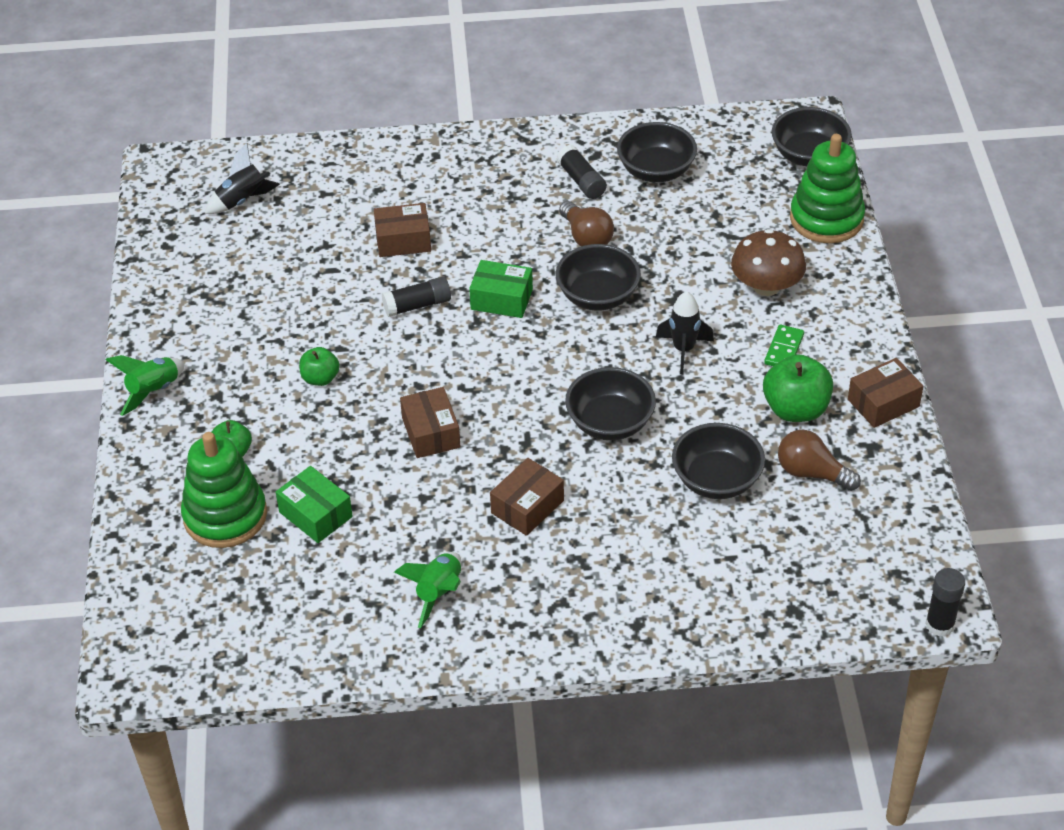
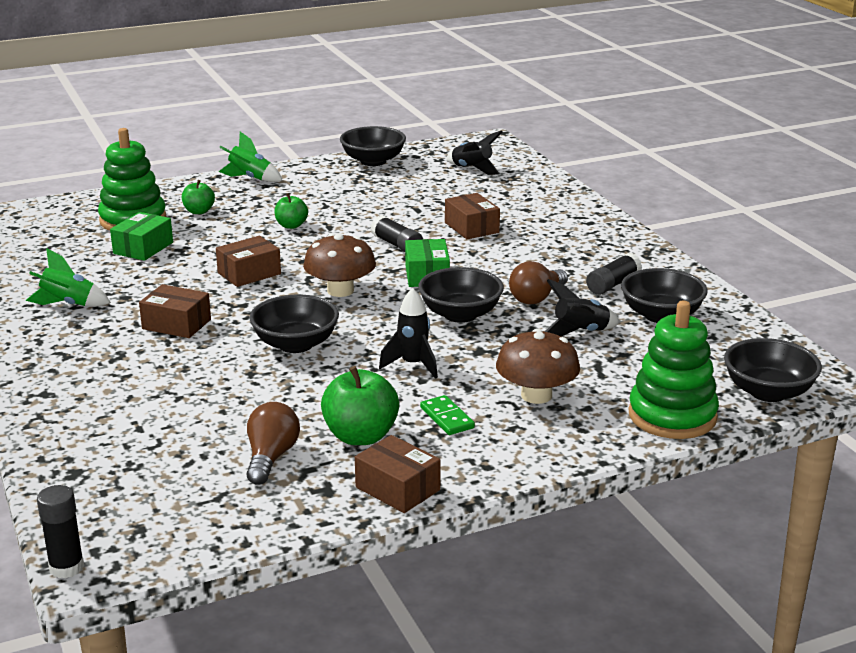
camera: 70 degrees right, 20 degrees down
(507, 369) = (340, 291): none -> brown mushroom
(666, 229) = (580, 332): none -> black rocket
(716, 480) = (241, 406): black bowl -> black bowl (373, 161)
(784, 349) = (447, 418): green domino -> green domino turned 60 degrees clockwise

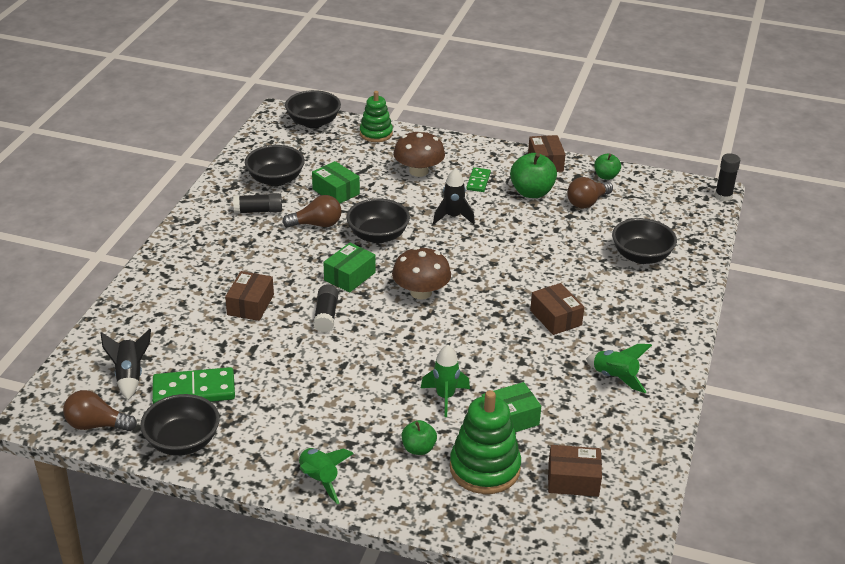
camera: 140 degrees left, 10 degrees up
(215, 240) = (445, 397): none -> green rocket
(249, 273) = (460, 342): brown box -> brown box (573, 480)
(291, 225) = (369, 382): green apple -> green apple (606, 176)
(295, 344) = (499, 263): black bowl -> black bowl (641, 256)
(414, 179) = (194, 390): none -> green domino
(443, 148) = (97, 425): none -> brown light bulb
(580, 332) = (336, 191): black rocket -> green box
(672, 416) = (376, 134): green stacking toy -> green stacking toy, size x0.66

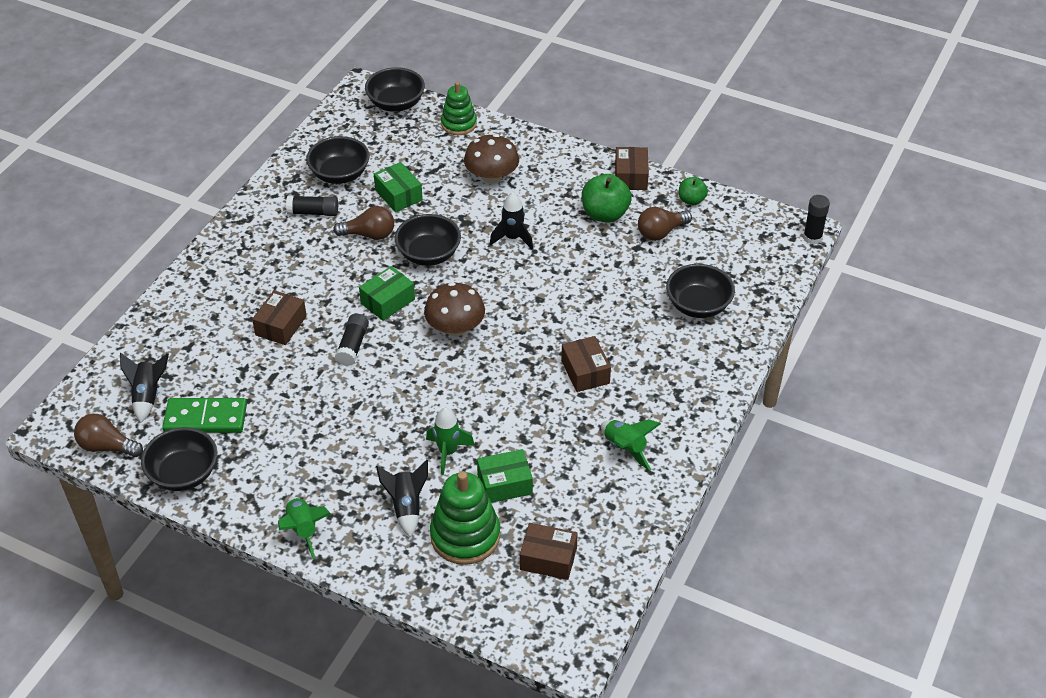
camera: 10 degrees right, 10 degrees up
(418, 448) = (406, 507): green apple -> black rocket
(478, 181) = (552, 195): green domino -> none

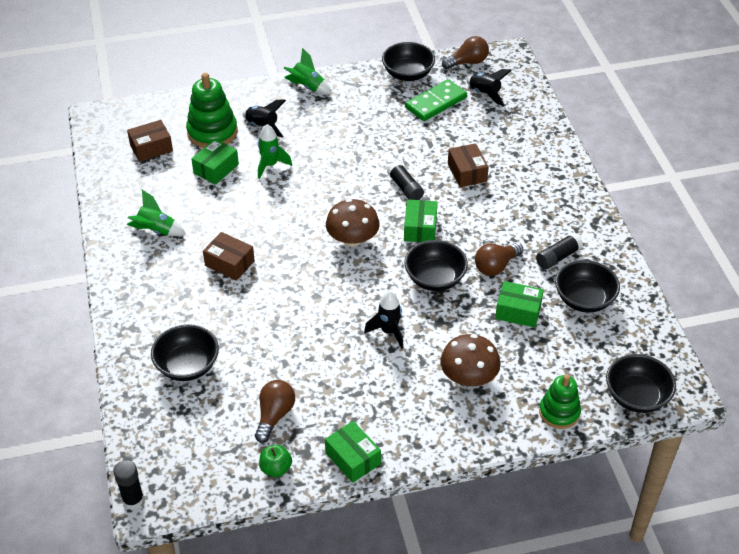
camera: 140 degrees right, 0 degrees up
(605, 214) = (338, 402): green apple -> none
(631, 176) = (353, 458): brown box -> green box

